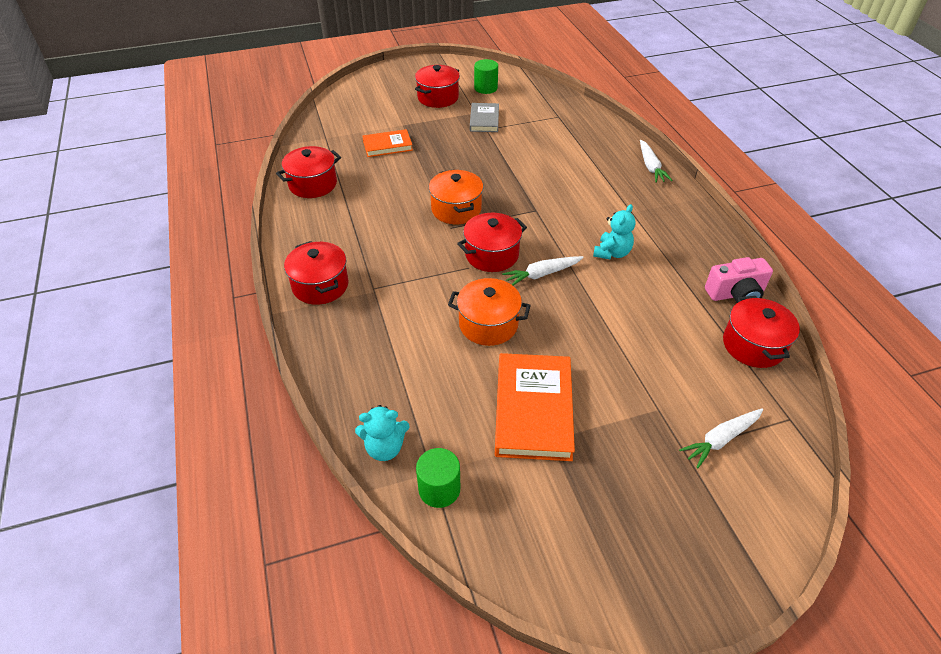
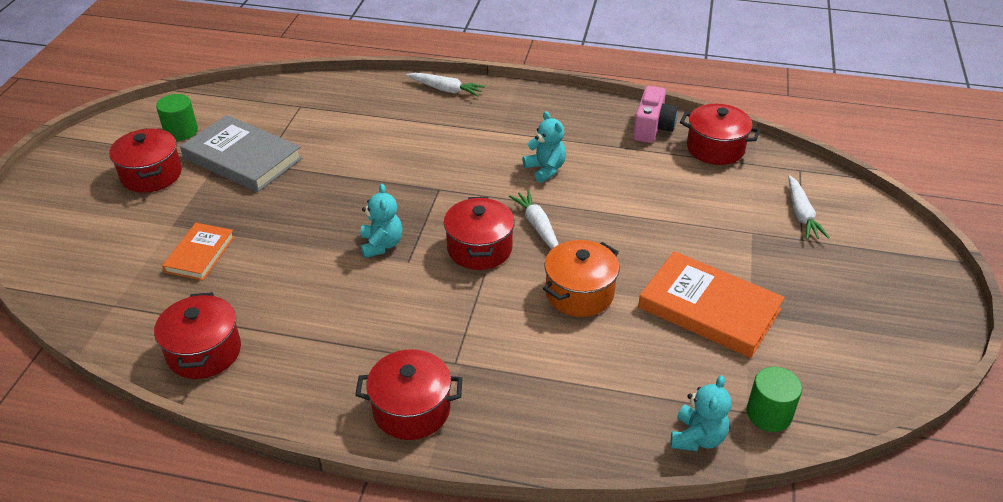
camera: 60 degrees left, 5 degrees down
(456, 209) = (381, 245): orange pot -> turquoise teddy bear
(484, 120) = (242, 158): grey book -> grey book, size x1.72
(542, 274) = (537, 226): white carrot -> white carrot turned 150 degrees clockwise

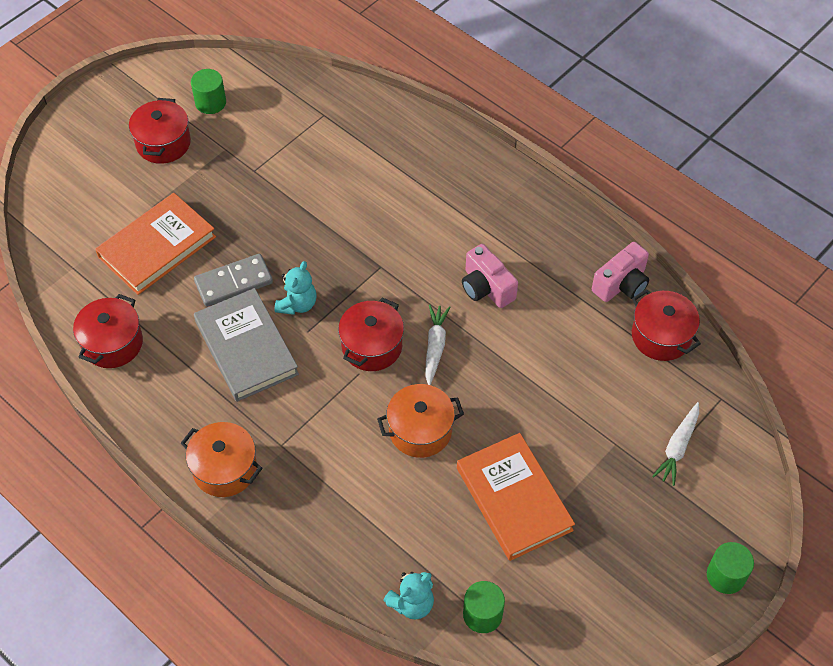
camera: 30 degrees right, 15 degrees up
(200, 254) = (157, 247): orange book -> orange book, size x1.72
(242, 158) = (242, 157): grey book -> grey book (246, 348)
(303, 252) = (233, 282): none -> grey domino
(411, 409) = (225, 469): red pot -> orange pot
(446, 89) = (463, 150): white carrot -> none
(545, 169) = (486, 287): turquoise teddy bear -> pink camera
(928, 285) = (725, 576): none -> green cylinder

